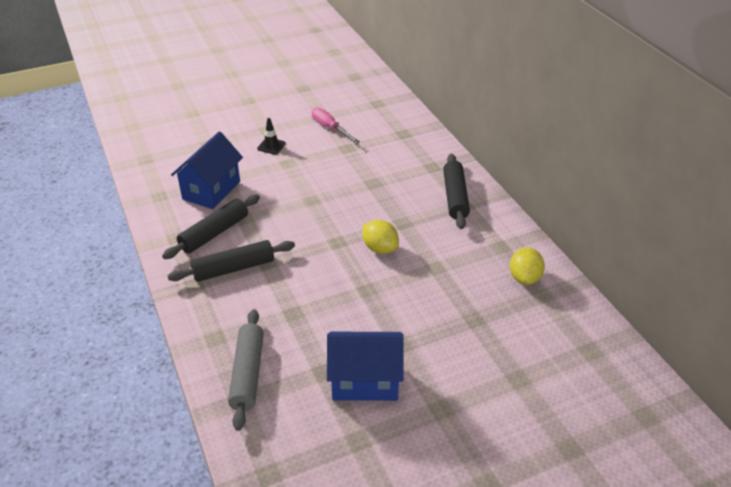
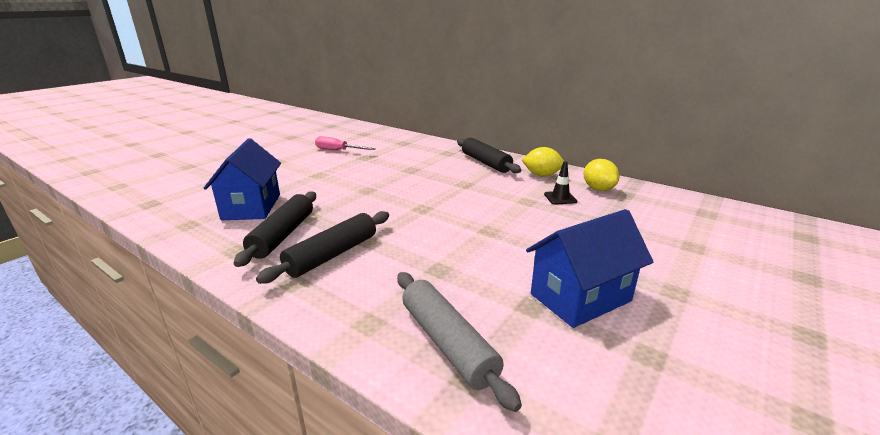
camera: 30 degrees left, 15 degrees down
(271, 146) = (292, 169): black traffic cone -> black traffic cone (560, 198)
(380, 248) = (465, 202): yellow lemon -> yellow lemon (541, 175)

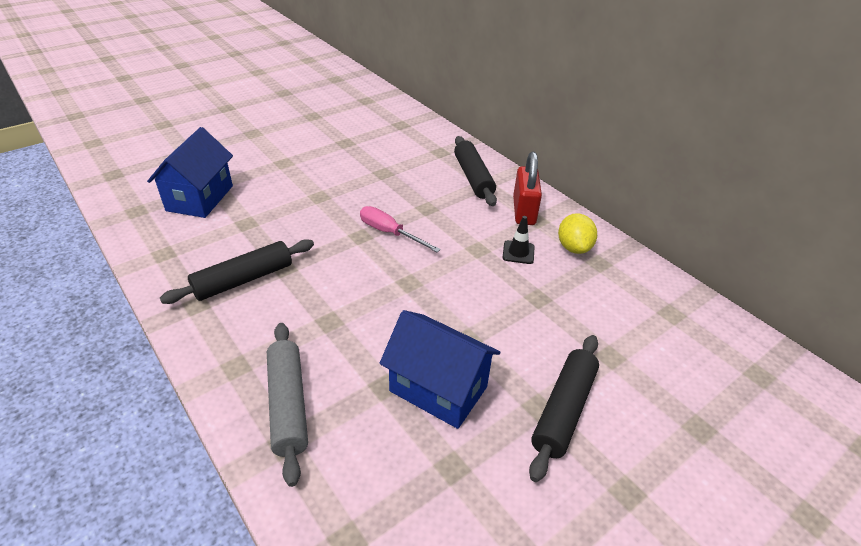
camera: 15 degrees right, 15 degrees up
(283, 235) = (212, 243): black rolling pin -> black rolling pin (564, 410)
(338, 151) = (322, 126): pink screwdriver -> pink screwdriver (390, 233)
(541, 175) = (524, 211): yellow lemon -> red padlock
(580, 297) = (438, 389): blue house -> blue house turned 45 degrees clockwise

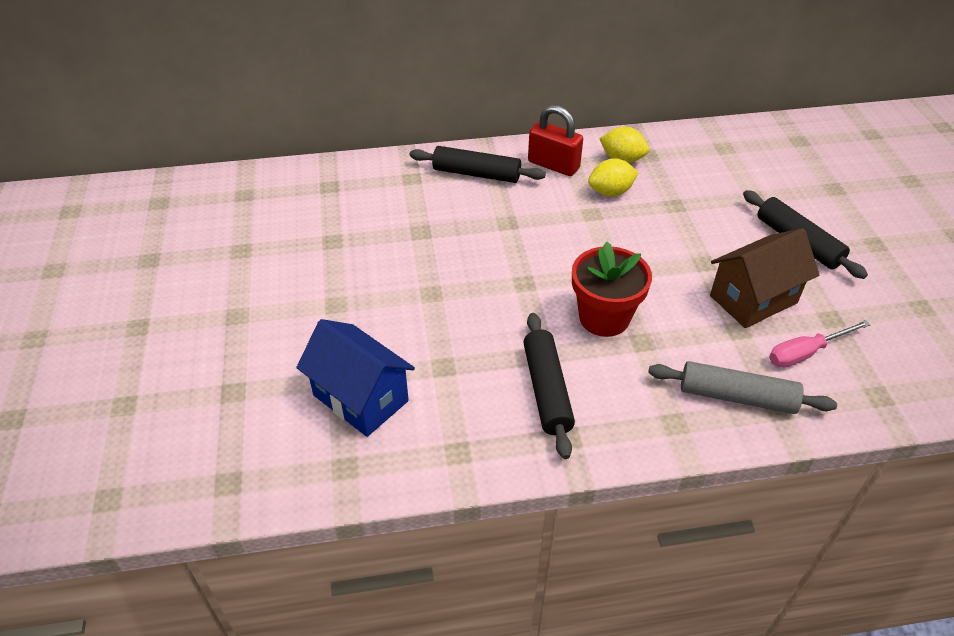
camera: 60 degrees left, 5 degrees up
(346, 290) = (604, 318): none -> red flower pot
(390, 233) = (532, 261): pink screwdriver -> pink screwdriver (806, 353)
(438, 389) = (753, 299): blue house -> brown house
(518, 252) = (610, 192): black traffic cone -> yellow lemon

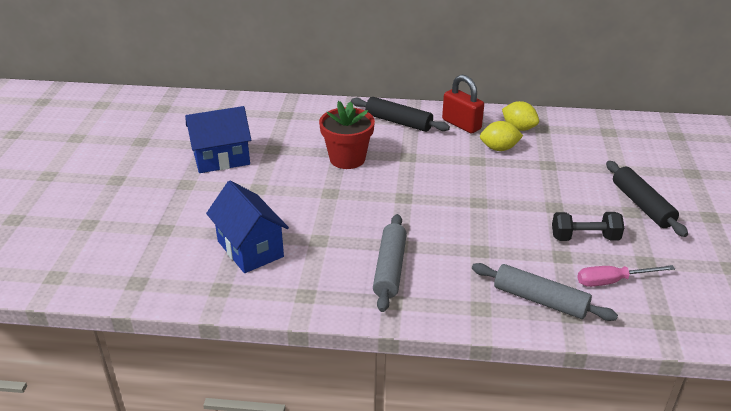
camera: 15 degrees right, 10 degrees down
(270, 268) = (221, 159): none -> blue house
(547, 390) = (390, 268): black rolling pin -> grey rolling pin
(604, 318) = (456, 230): red flower pot -> red flower pot (347, 159)
(753, 299) = (584, 238): brown house -> black dumbbell

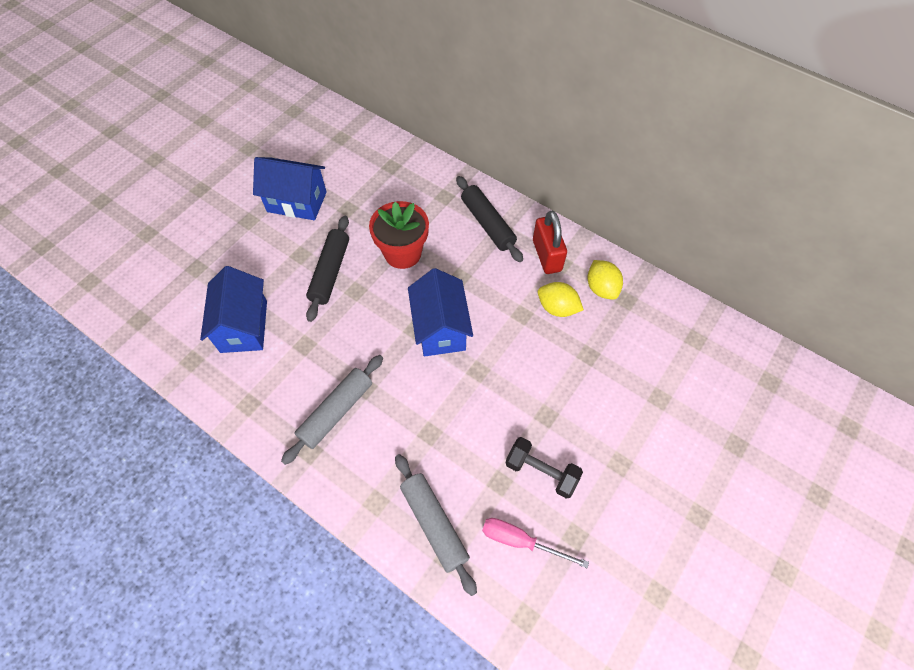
camera: 30 degrees right, 25 degrees up
(424, 189) = (440, 328): none -> blue house
(642, 205) = (639, 460): black rolling pin -> black rolling pin (330, 272)

